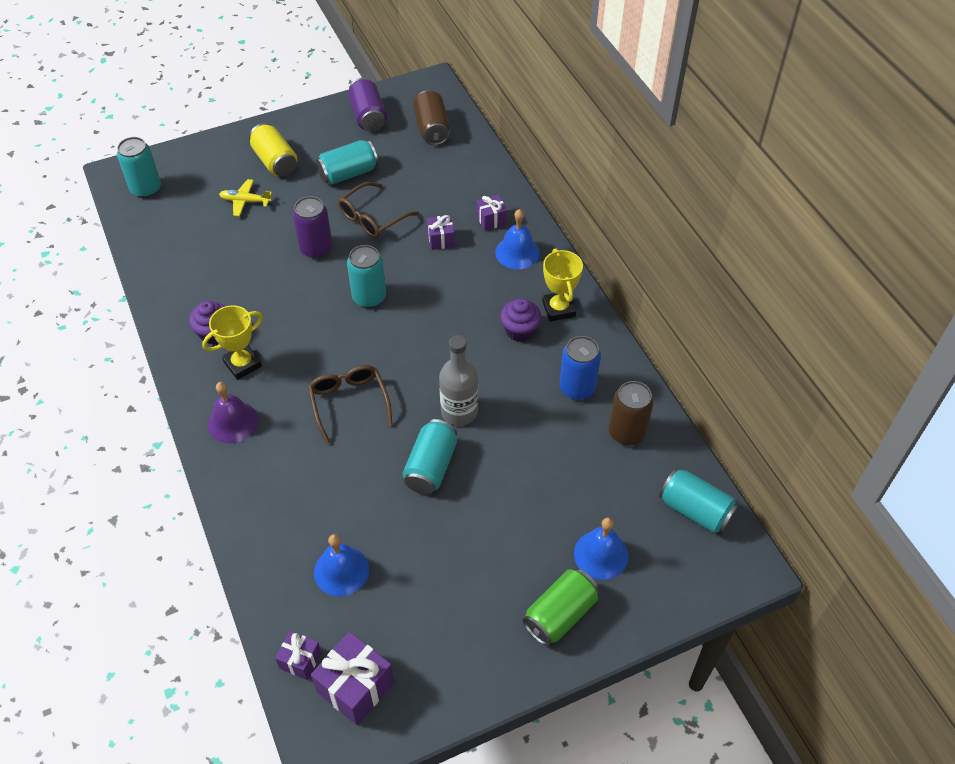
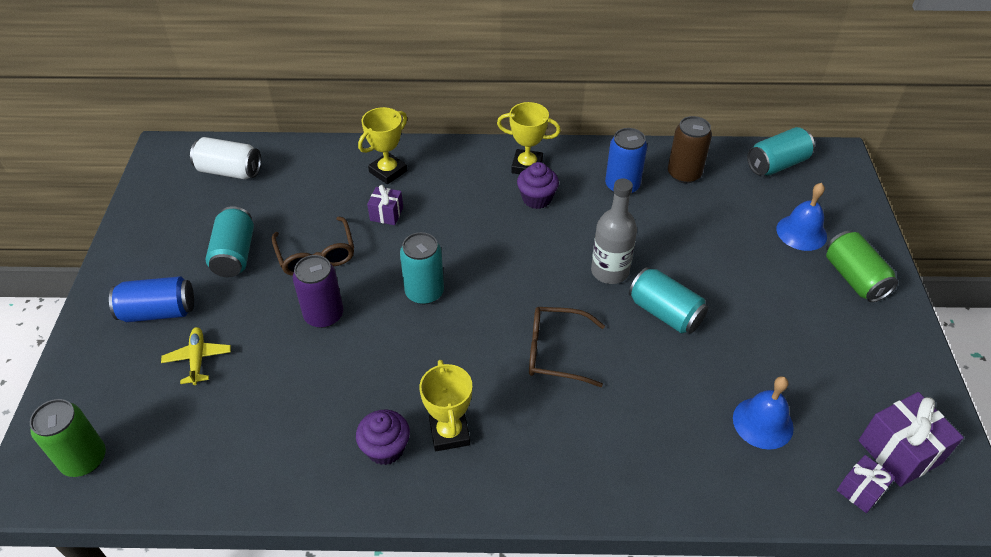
camera: 65 degrees left, 5 degrees down
(146, 189) = (84, 459): turquoise can -> green can
(233, 422) = (528, 466): purple bell -> none
(245, 201) = (198, 359): yellow plane -> yellow plane turned 135 degrees clockwise
(275, 162) = (158, 312): yellow can -> blue can
(368, 116) = (163, 212): purple can -> none
(432, 129) = (229, 171): brown can -> white can
(491, 220) = (388, 171): purple gift -> yellow trophy
(517, 252) = (442, 168): blue bell -> none

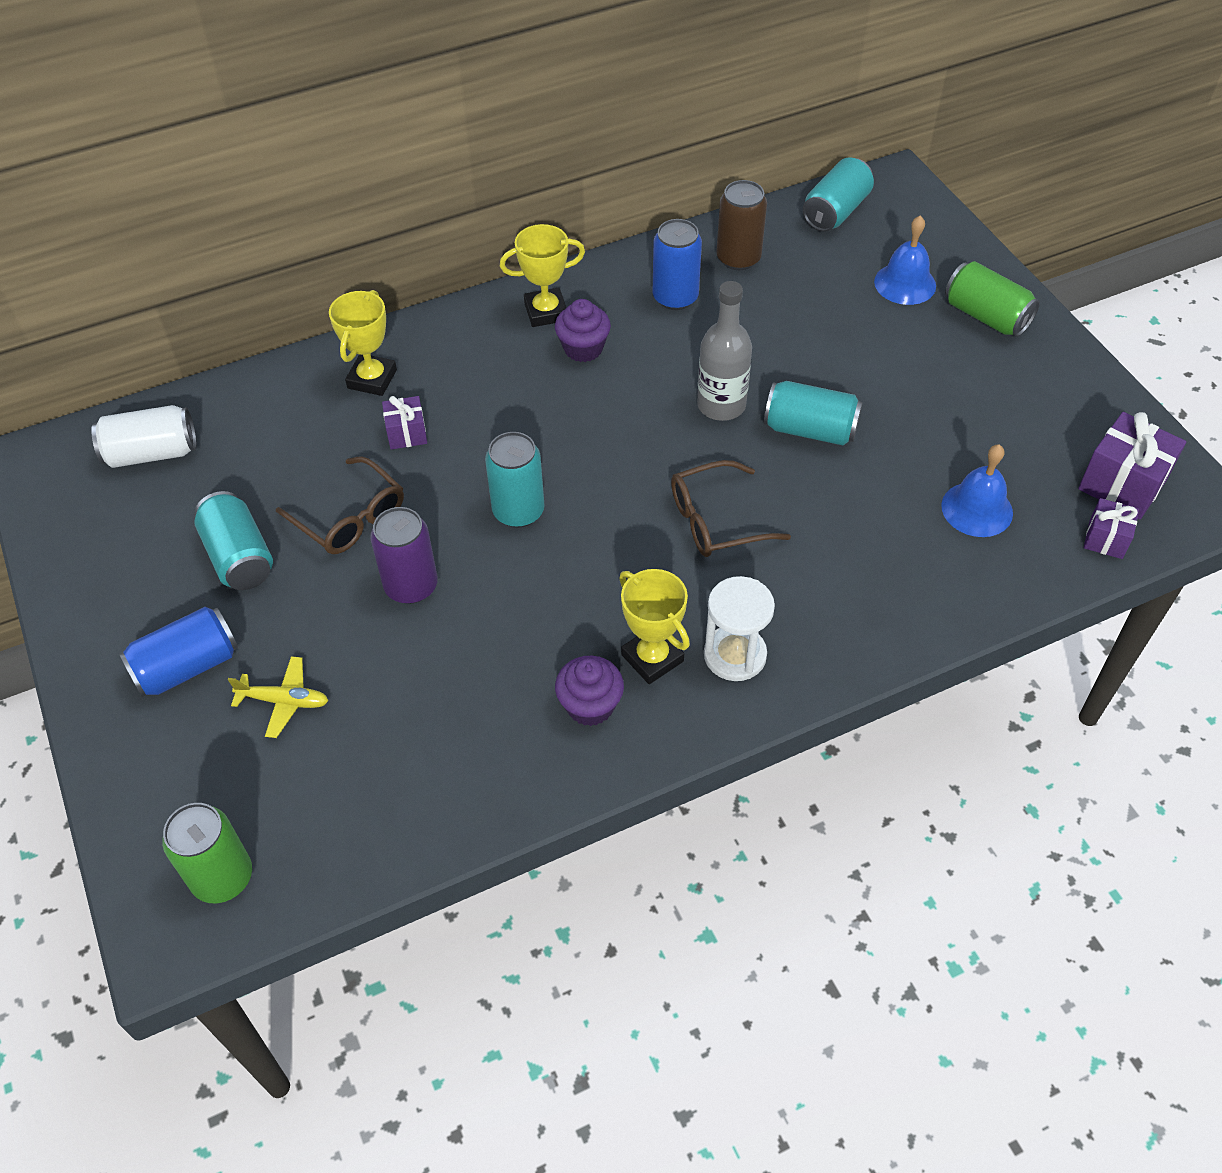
camera: 25 degrees left, 5 degrees up
(198, 359) = (284, 701): yellow plane -> yellow plane turned 135 degrees clockwise
(509, 456) = (735, 655): none -> white hourglass

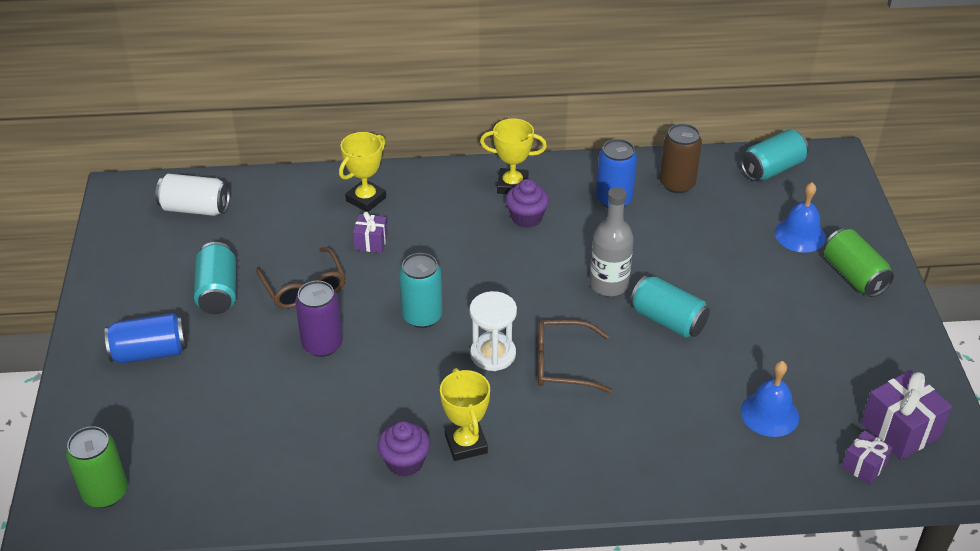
camera: 20 degrees right, 10 degrees down
(284, 701) = (200, 394): yellow plane -> none
(735, 655) = (527, 460): white hourglass -> white hourglass (493, 354)

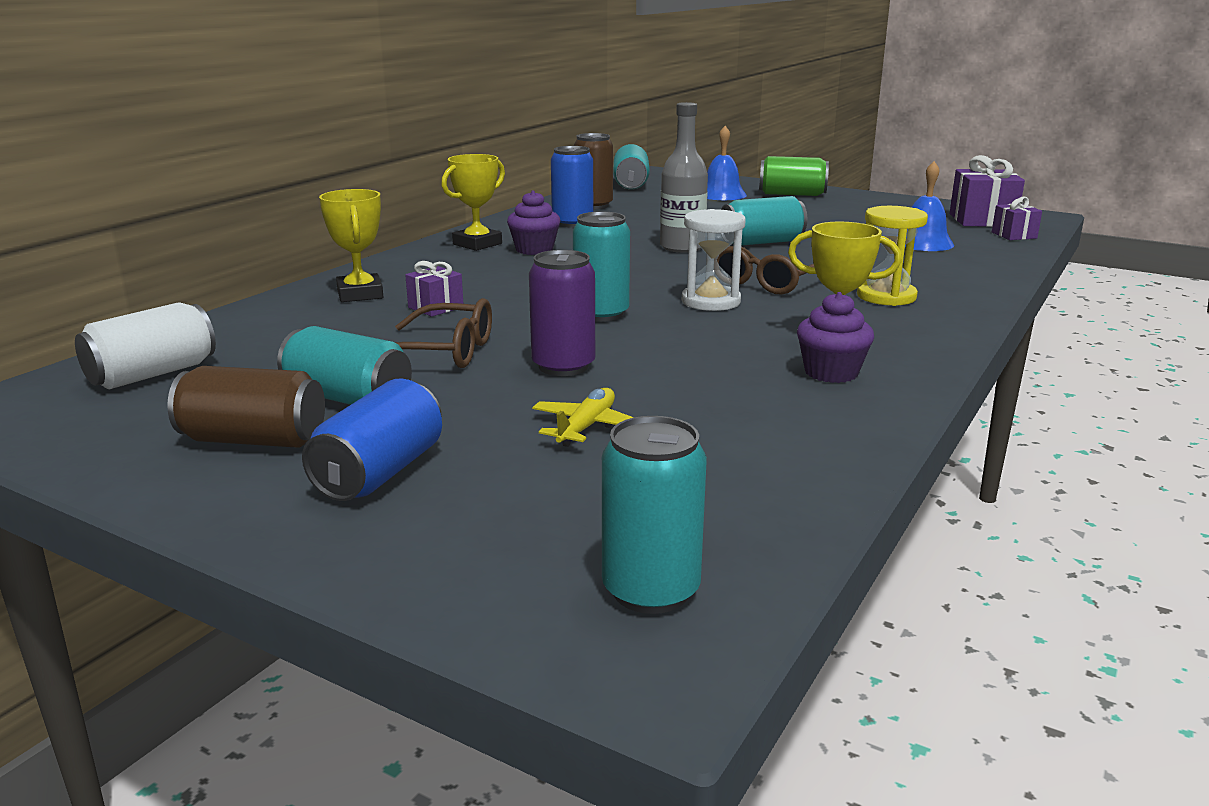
camera: 55 degrees left, 20 degrees down
(105, 492) = (651, 590): green can -> turquoise can
(153, 292) = (253, 440): none -> brown can
(248, 395) = (586, 427): none -> yellow plane
(589, 438) = (886, 296): none -> yellow hourglass

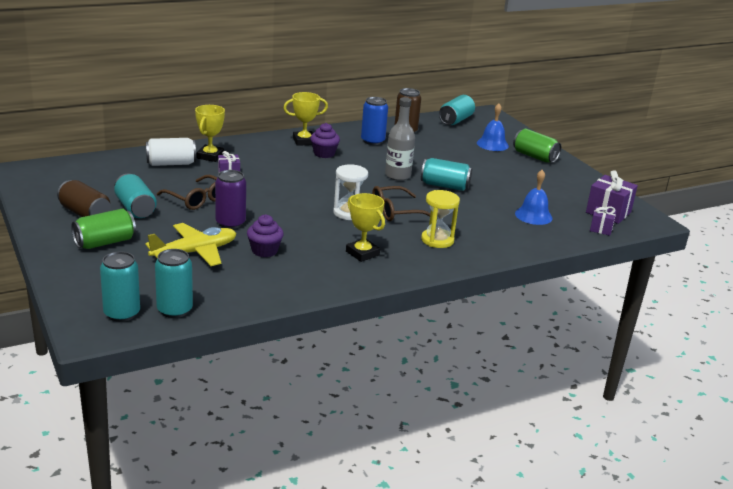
camera: 30 degrees right, 5 degrees up
(152, 374) = (88, 172): white can -> white can (171, 163)
(380, 473) = (105, 242): blue can -> green can
(586, 427) = (195, 252): yellow plane -> yellow plane, size x1.76
(601, 314) = (289, 202): turquoise can -> turquoise can (174, 310)
(831, 372) = (328, 267): purple cupcake -> purple cupcake (264, 251)

